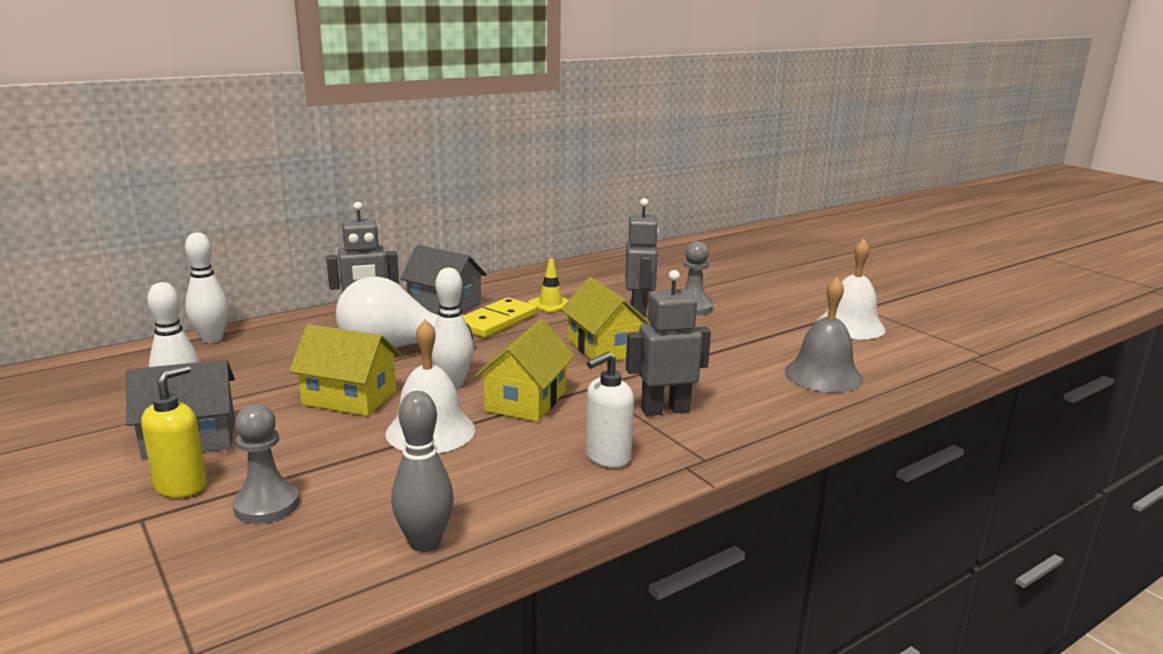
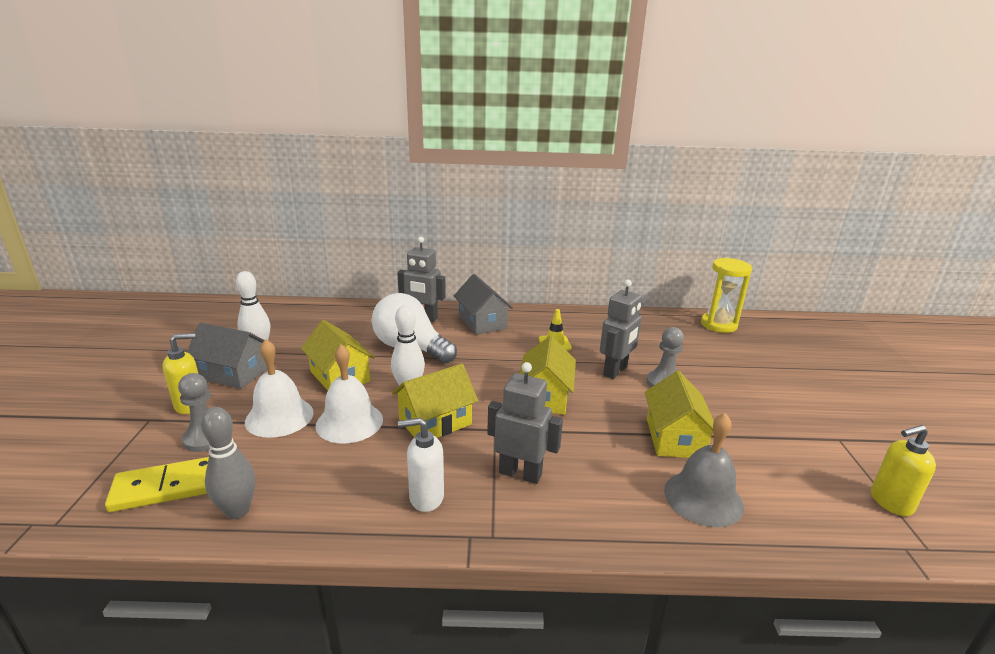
camera: 35 degrees right, 5 degrees up
(212, 339) = (327, 307): white bowling pin -> none
(496, 321) = (499, 347): yellow domino -> yellow domino (166, 487)
(679, 252) = (718, 325): none -> yellow hourglass
(752, 344) = (674, 438): none -> yellow house
(850, 326) = (800, 454): white bell -> white bell (279, 417)
(936, 336) = (890, 502): none -> yellow soap dispenser

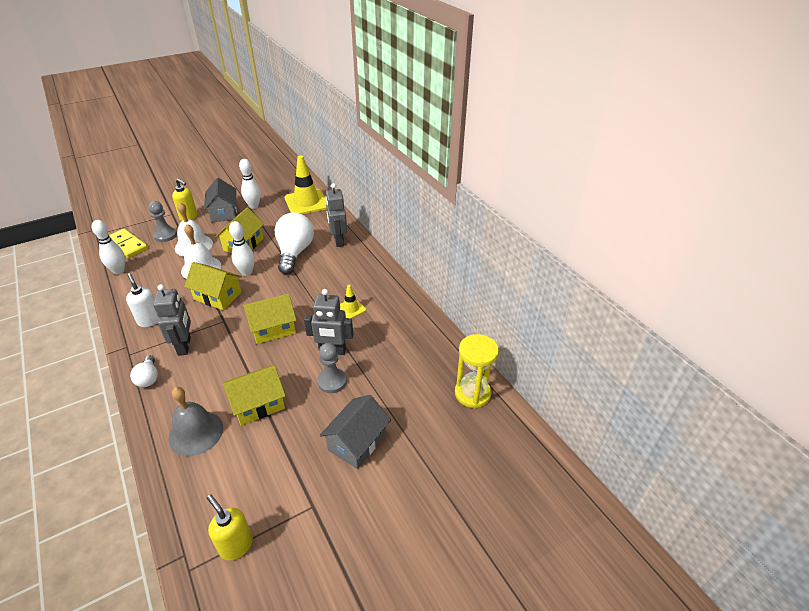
camera: 60 degrees right, 15 degrees up
(237, 511) = (119, 271): grey bowling pin -> white bowling pin
(313, 315) = (306, 202): none -> yellow traffic cone
(482, 322) = (355, 266): grey house -> grey house (357, 442)
(566, 523) = (148, 378): none -> white light bulb

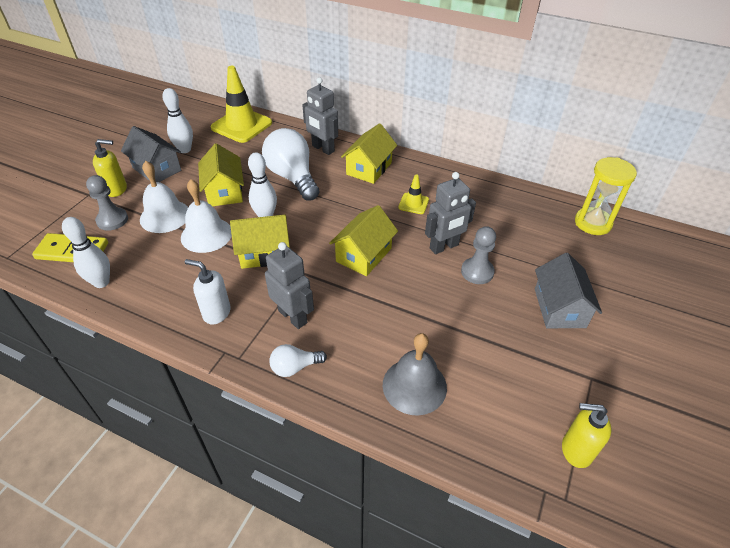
camera: 35 degrees left, 5 degrees up
(148, 378) = (295, 367): white light bulb -> white light bulb turned 120 degrees clockwise
(258, 404) = (438, 327): yellow house -> yellow house (369, 168)

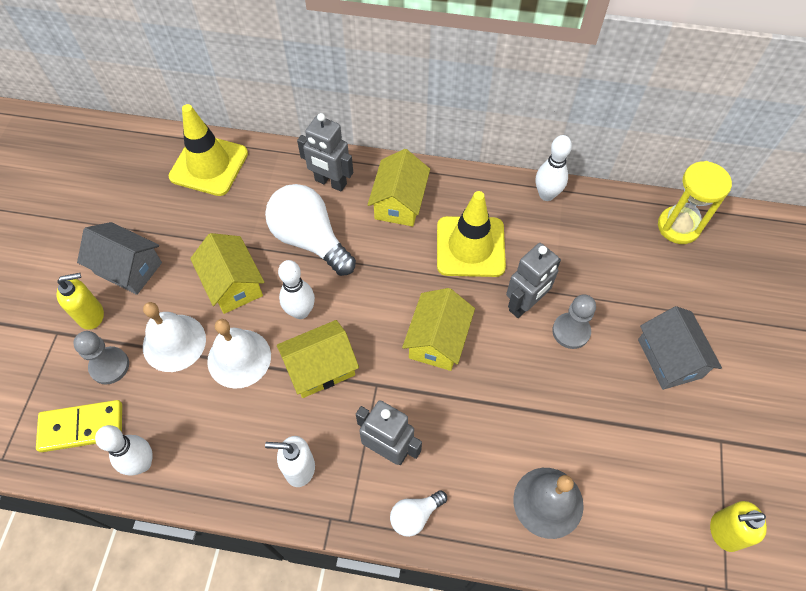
camera: 15 degrees left, 15 degrees up
(185, 150) = (151, 226): white bowling pin -> white bowling pin (546, 195)
(413, 203) = (470, 247): yellow traffic cone -> yellow traffic cone, size x2.05

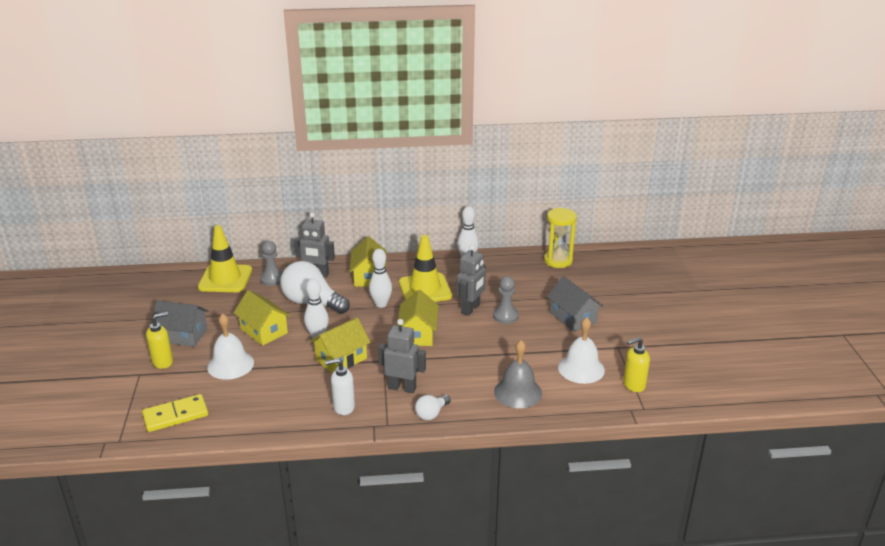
camera: 15 degrees left, 30 degrees down
(109, 366) = (186, 383): grey pawn -> grey pawn (272, 279)
(142, 463) = (228, 424): white bowling pin -> white bowling pin (381, 304)
(239, 358) = (281, 364): white bell -> white bell (581, 368)

